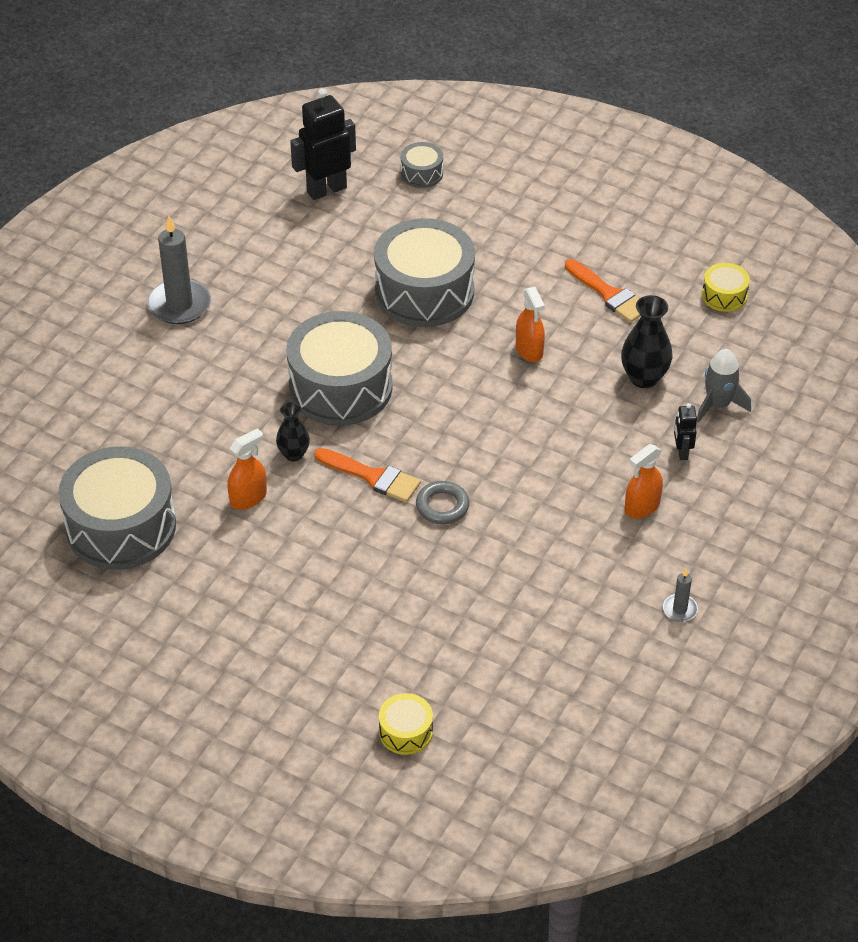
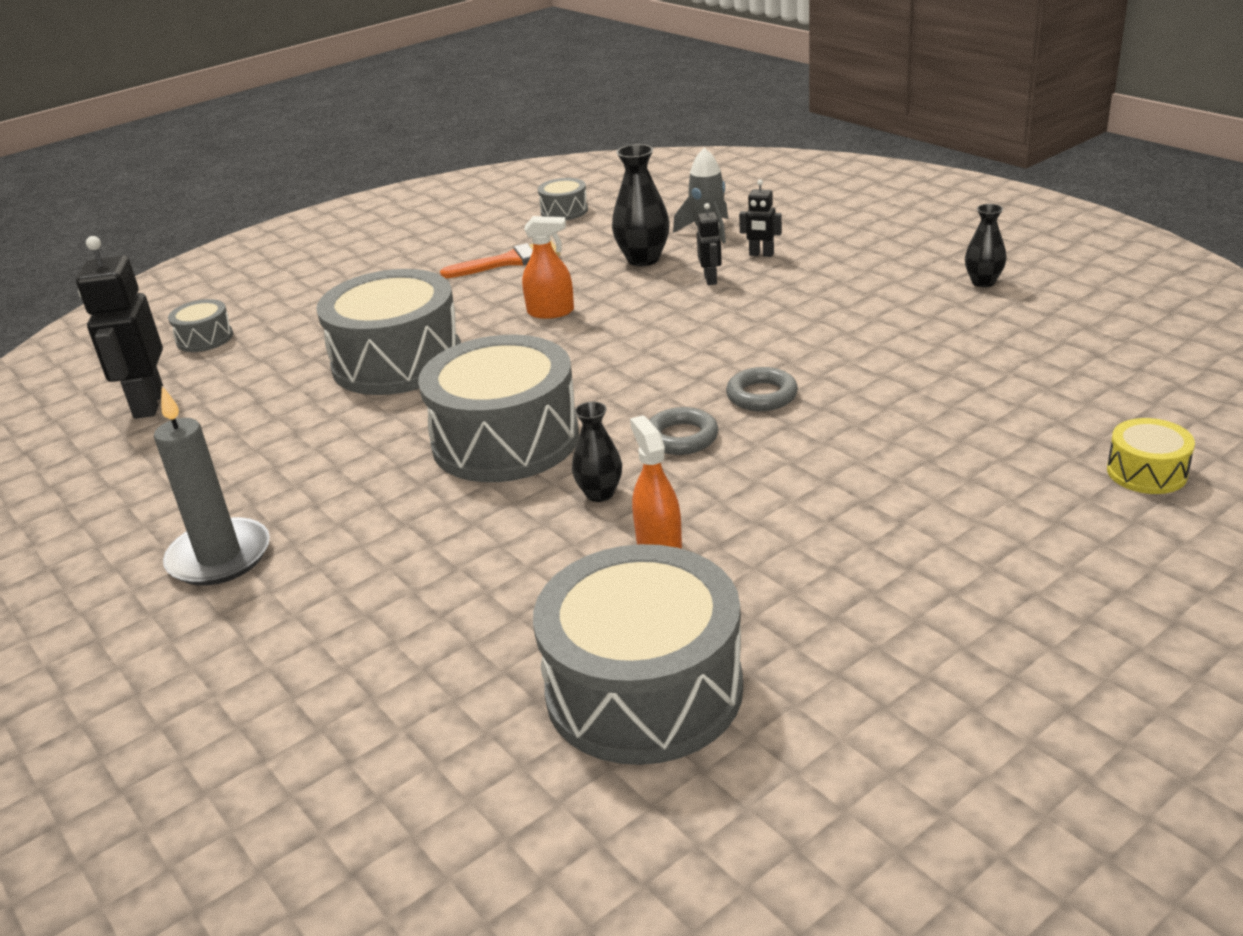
camera: 65 degrees left, 15 degrees down
(372, 476) = (681, 437): orange brush -> grey ring
(620, 431) = (711, 280): none -> black robot
(642, 507) = (827, 282): orange spray bottle -> none
(680, 609) = (983, 282): grey candle -> black vase
(724, 296) = (564, 211): yellow drum -> grey drum

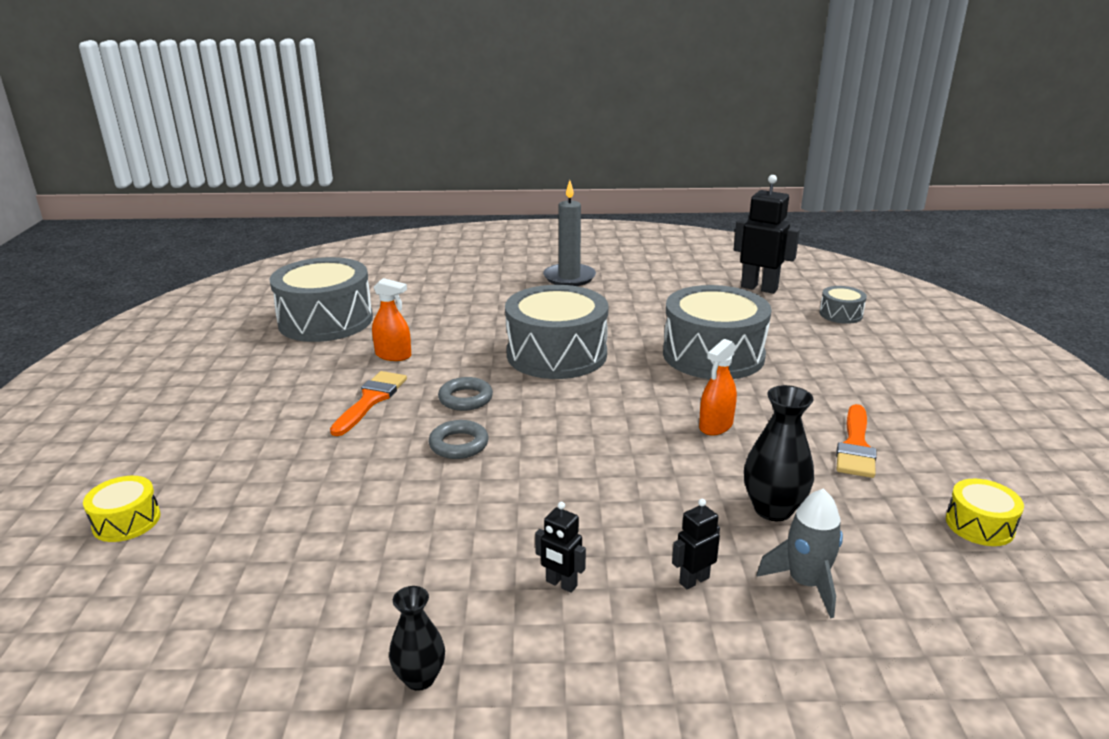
camera: 125 degrees right, 5 degrees down
(564, 211) = (979, 525): grey drum -> yellow drum
(600, 493) = (459, 358): black vase -> none
(711, 280) = (674, 520): black robot -> black robot (561, 584)
(774, 489) = (371, 400): none -> orange brush

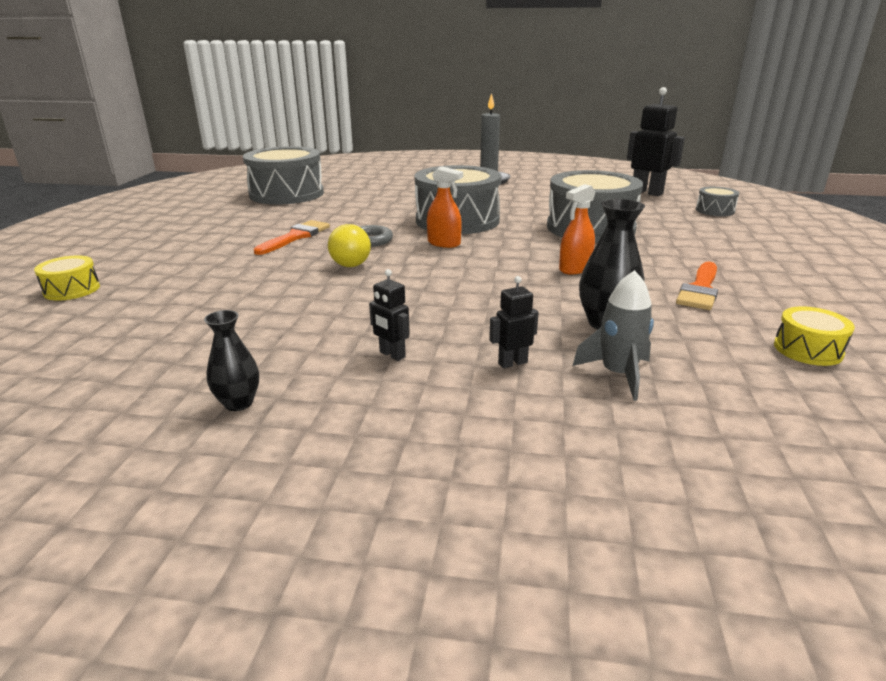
camera: 10 degrees right, 0 degrees up
(393, 355) = (327, 214): orange spray bottle -> orange spray bottle (444, 243)
(459, 444) = (351, 265): grey ring -> yellow ball

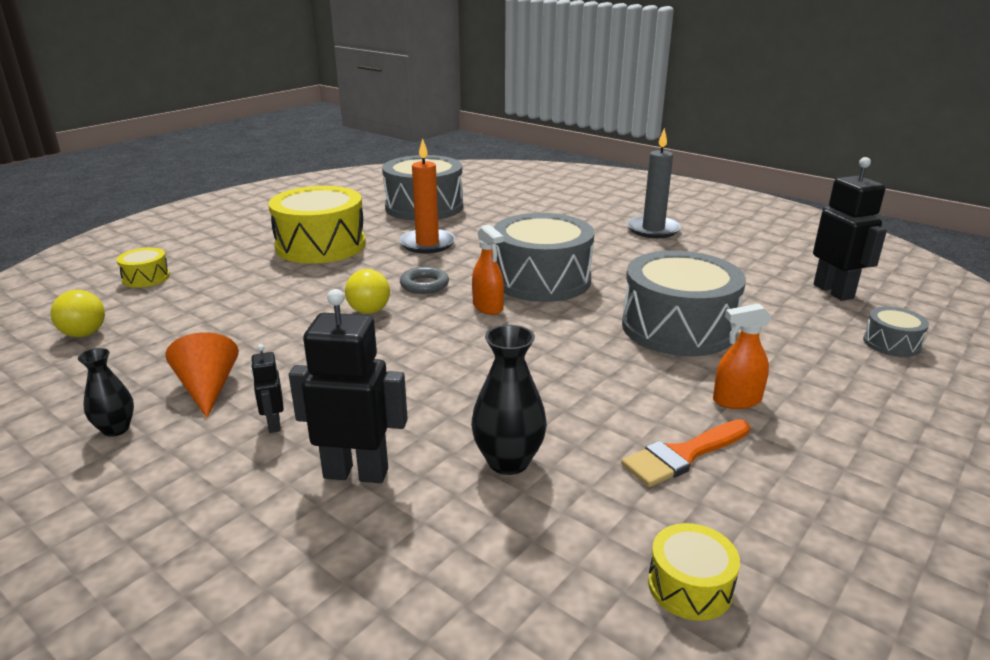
camera: 30 degrees right, 0 degrees up
(69, 346) = (84, 334): none -> yellow ball
(230, 233) = (321, 245): none -> yellow drum
(286, 349) = (208, 388): none -> orange cone
(295, 237) = (366, 263): orange brush -> none
(329, 216) = (427, 244): none -> orange candle
(512, 363) = (356, 473): black robot -> black robot, size x2.01
(575, 269) = (577, 380): orange spray bottle -> orange spray bottle (736, 400)
(618, 374) = (431, 527): grey rocket -> none

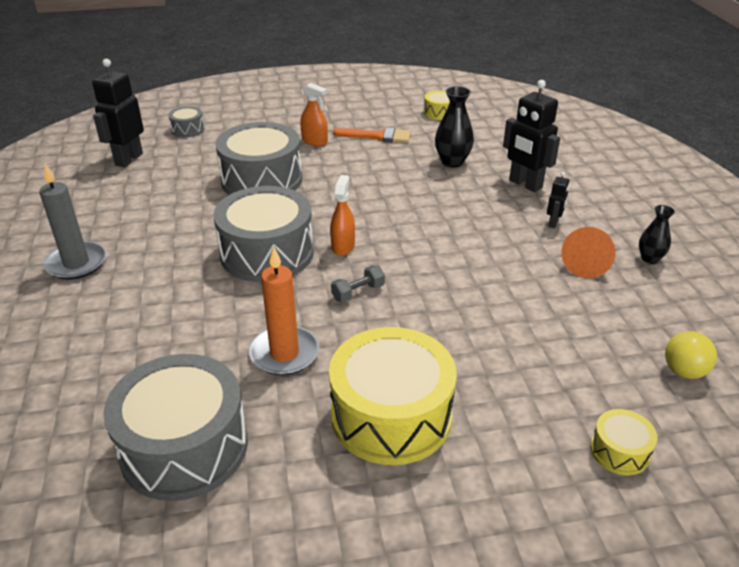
camera: 140 degrees left, 10 degrees up
(369, 311) = (430, 284): yellow ball -> none
(424, 285) = (358, 292): grey ring -> grey dumbbell

